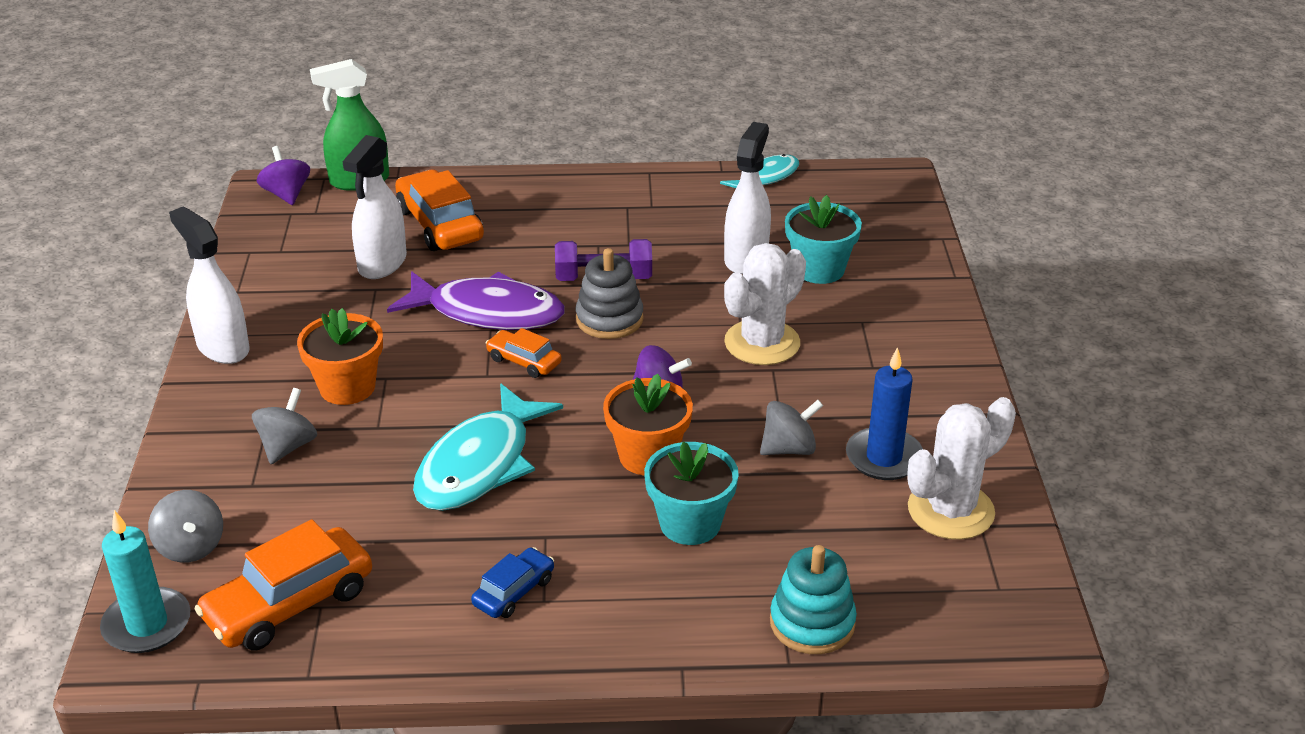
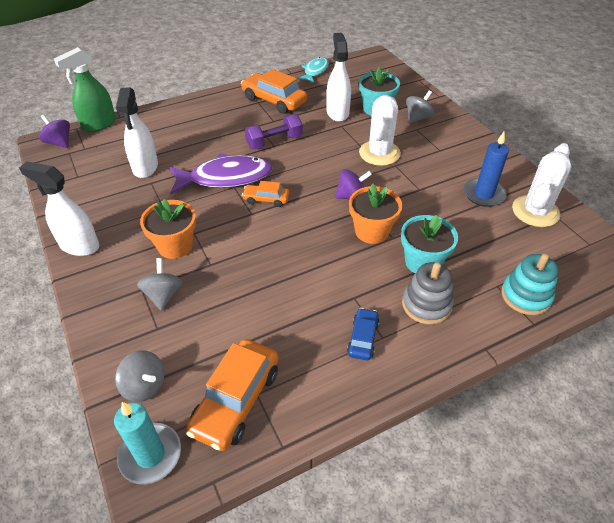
camera: 25 degrees left, 10 degrees up
(440, 224) = (163, 137): orange car -> orange car (274, 100)
(480, 464) = (286, 267): turquoise fish -> none
(609, 319) = (294, 163): grey stacking toy -> grey stacking toy (426, 304)
(789, 449) = (437, 204): grey spinning top -> grey spinning top (417, 118)

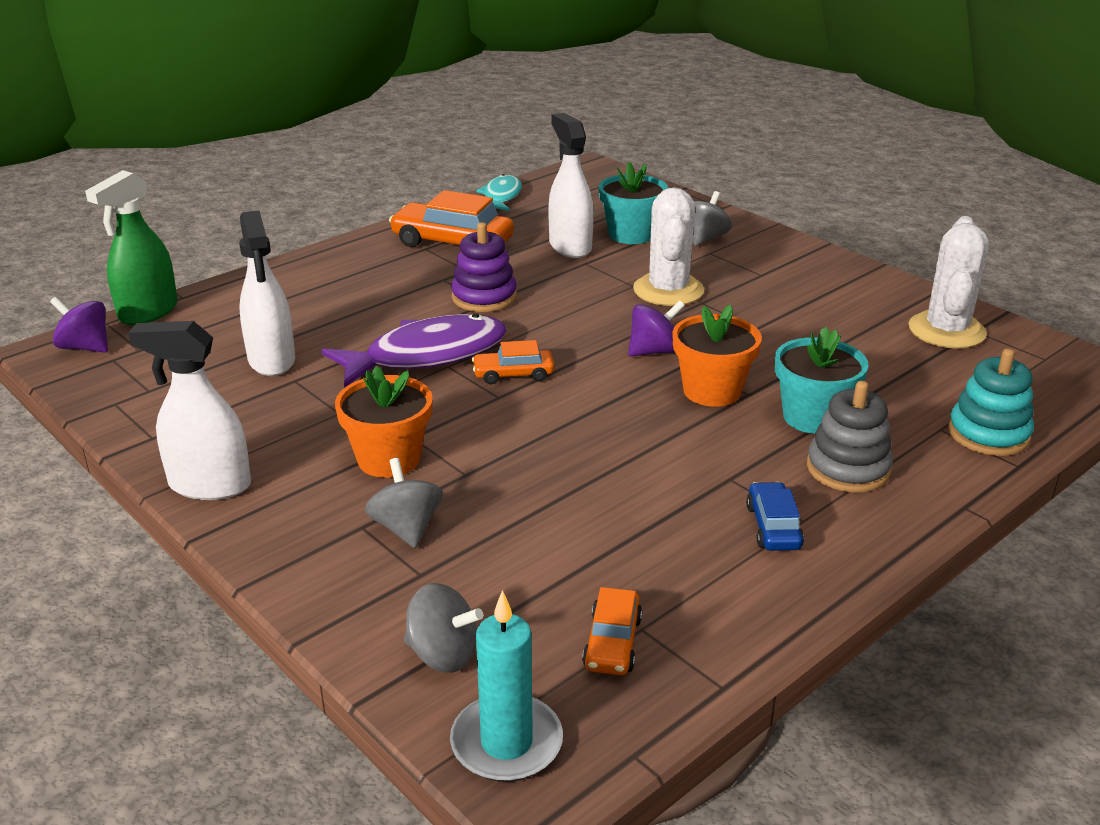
camera: 15 degrees left, 15 degrees down
(236, 400) = (612, 643): orange car -> orange car, size x0.55
(274, 142) = (484, 297): purple dumbbell -> purple stacking toy
(483, 194) = (859, 320): blue candle -> none

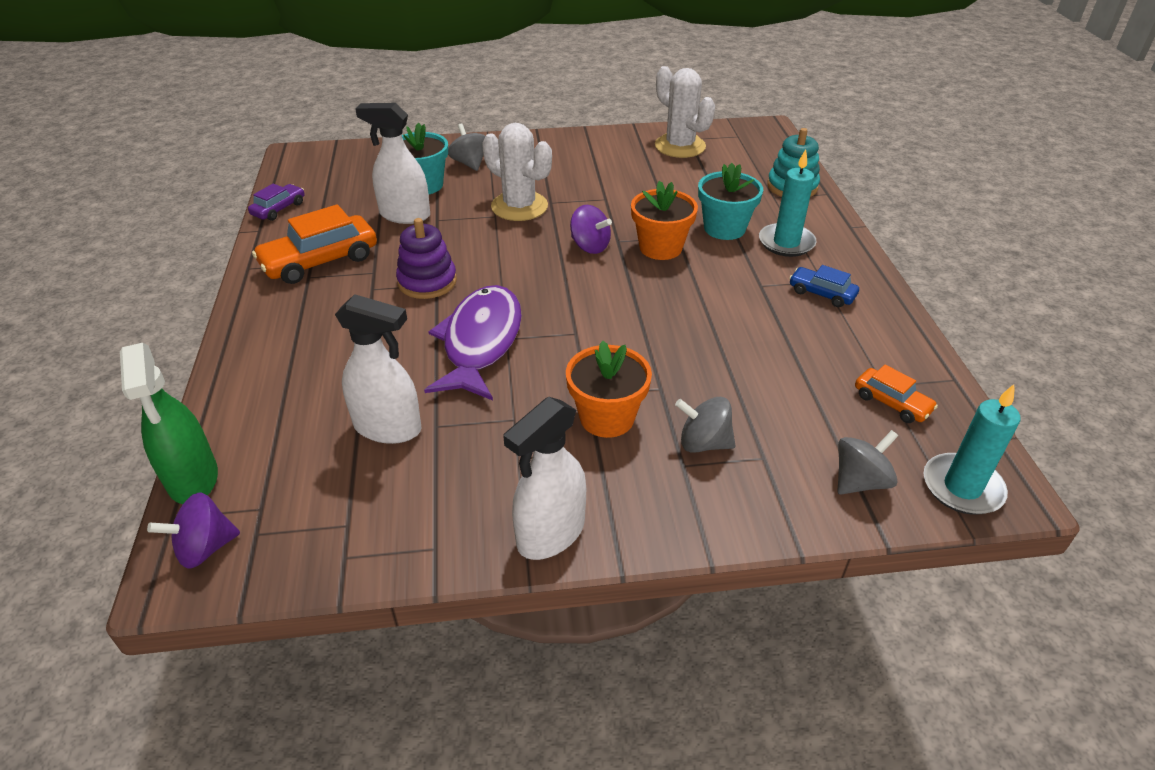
camera: 55 degrees left, 10 degrees up
(501, 196) = (279, 209): turquoise fish -> purple car
(513, 374) = (553, 314): orange car -> none
(654, 351) = (590, 246): purple spinning top -> purple spinning top turned 120 degrees clockwise
(848, 468) = (786, 243): grey stacking toy -> turquoise candle

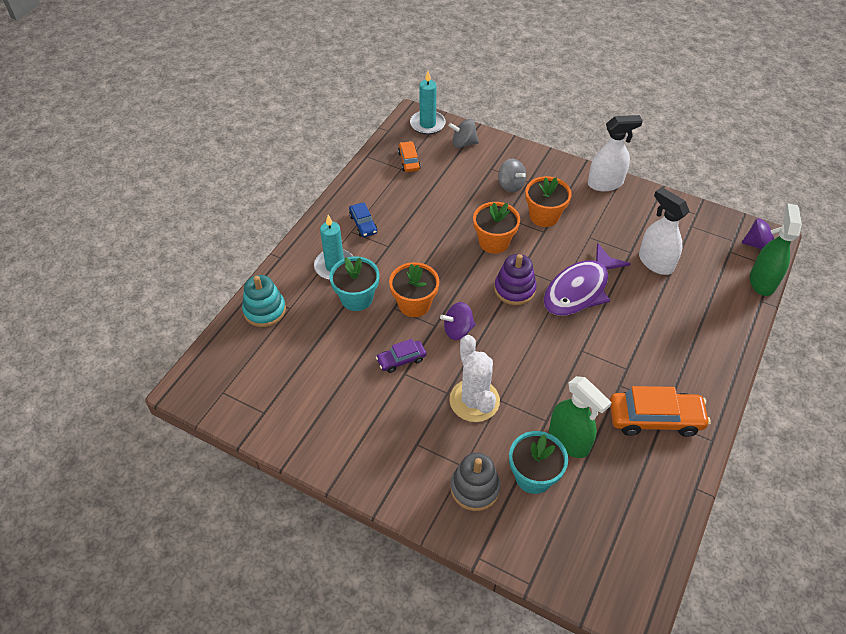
camera: 145 degrees left, 10 degrees up
(279, 209) = (672, 512): purple car -> purple car (401, 359)
(404, 215) = (569, 441): white spray bottle -> green spray bottle
(427, 282) = (586, 355): purple stacking toy -> purple stacking toy (514, 289)
(470, 163) = (475, 488): grey spinning top -> grey stacking toy
(590, 246) = (458, 330): purple spinning top -> purple spinning top turned 90 degrees counterclockwise
(642, 348) = (494, 242): none -> orange flower pot
(680, 146) = (283, 406): white cactus -> none

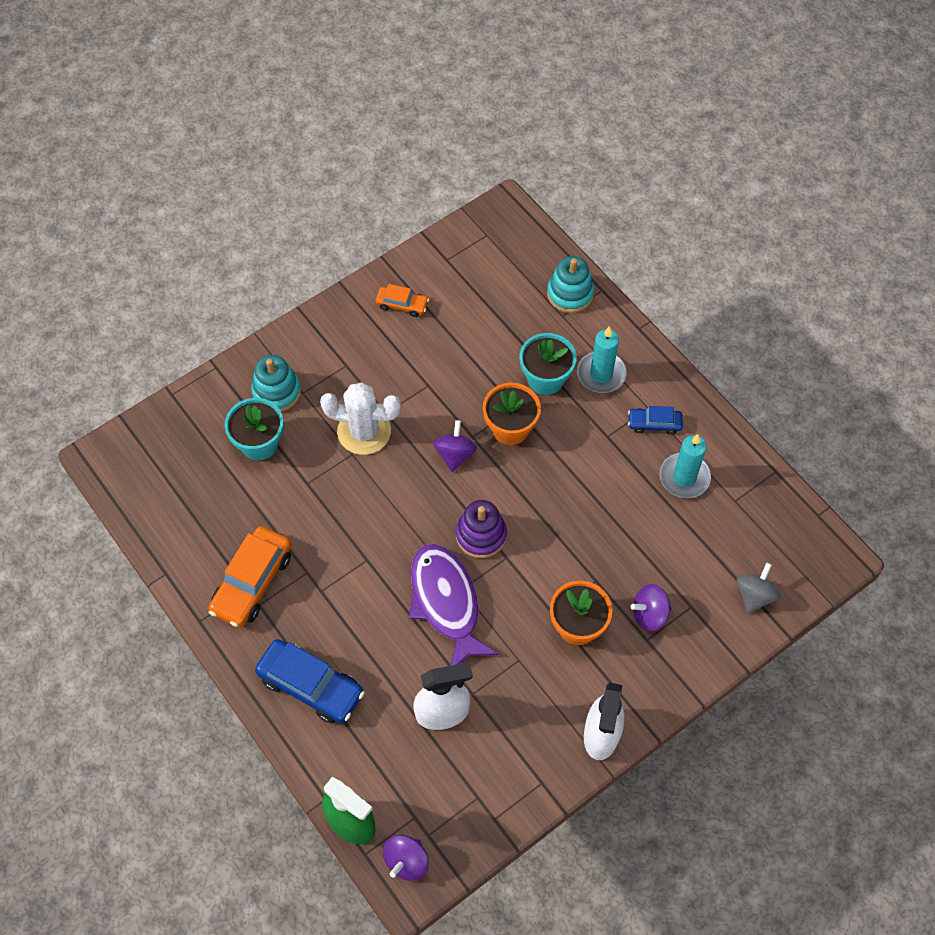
camera: 115 degrees right, 10 degrees up
(401, 359) = (445, 389): purple car -> none
(409, 161) = (746, 515): orange car -> orange car (402, 305)
(427, 124) = (813, 568): turquoise candle -> turquoise candle (684, 477)
(475, 488) = (276, 392): grey stacking toy -> turquoise stacking toy
(494, 242) = (561, 548): orange flower pot -> none
(510, 185) = (649, 614): grey spinning top -> purple spinning top
(569, 441) = (275, 491): green spray bottle -> none
(699, 342) = (311, 686): none -> blue car

